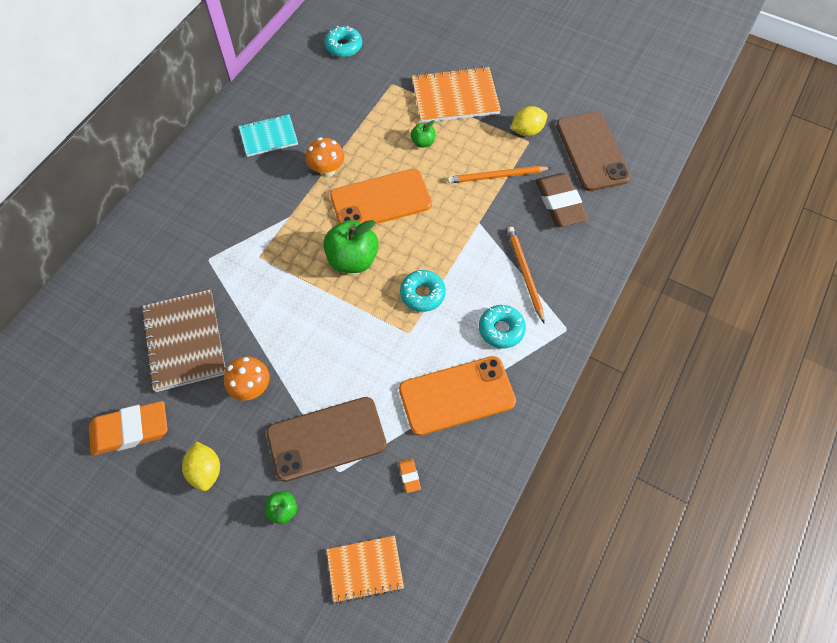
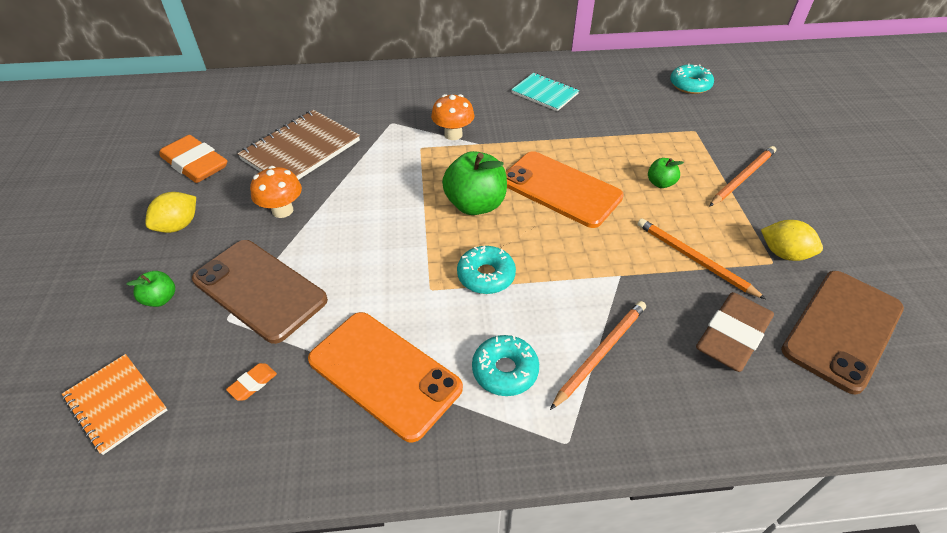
camera: 55 degrees right, 15 degrees down
(327, 170) = (552, 140): orange mushroom -> orange mushroom (453, 134)
(455, 97) = (742, 177): orange notebook -> orange pencil

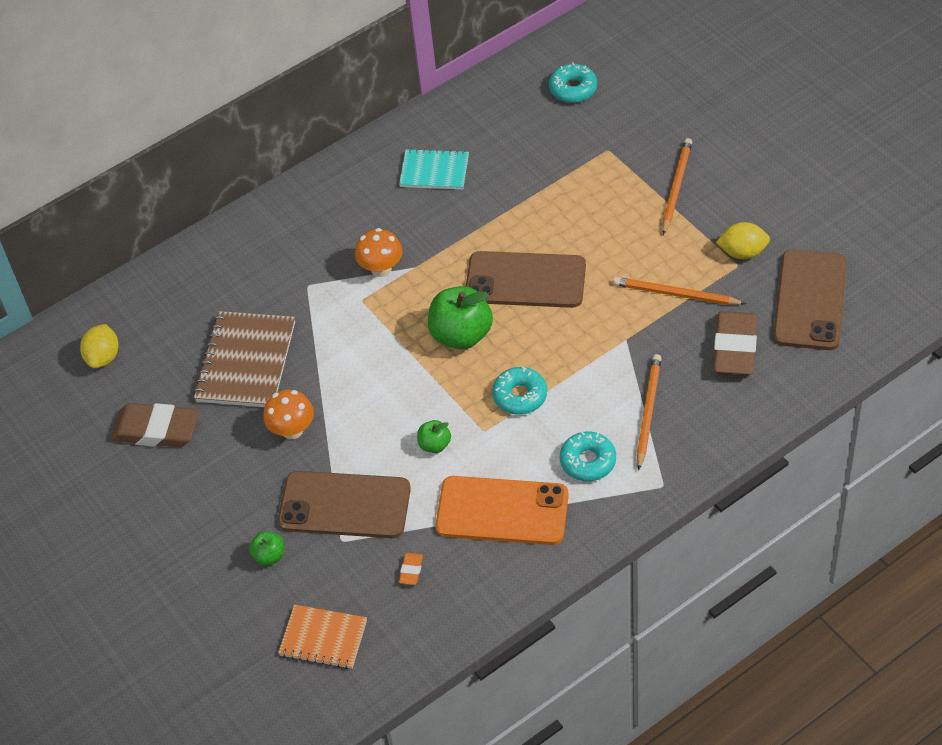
camera: 25 degrees left, 5 degrees up
(178, 226) = (211, 493): yellow lemon -> yellow lemon (103, 357)
(195, 164) = (156, 430): orange eraser -> brown eraser
(560, 189) = (525, 280): orange phone -> brown phone
(660, 183) = (609, 229): green apple -> green apple (435, 445)

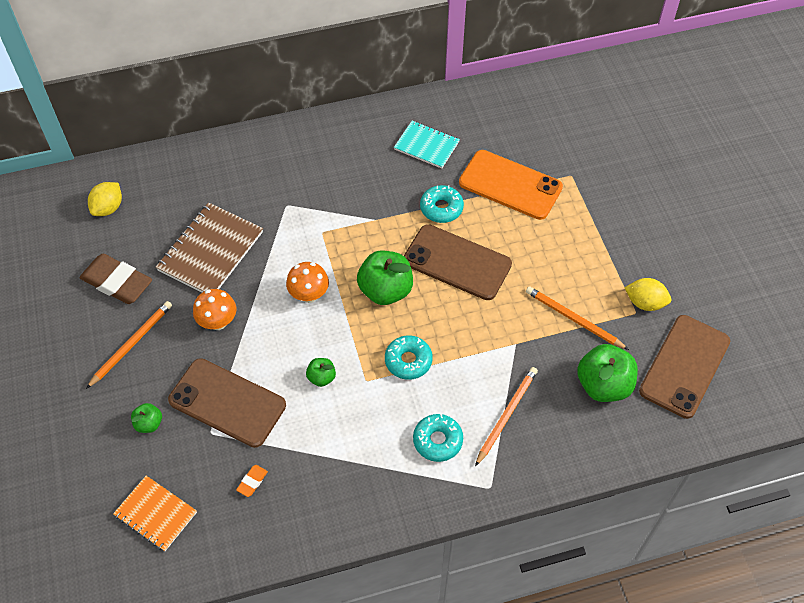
camera: 15 degrees right, 5 degrees up
(381, 269) = (349, 212): orange mushroom -> orange mushroom (309, 295)
(502, 511) = (348, 458): orange phone -> orange phone (510, 185)
(573, 89) = (565, 115): turquoise donut -> turquoise donut (441, 208)
(676, 187) = (613, 226): orange pencil -> orange pencil (131, 344)
(735, 347) = (603, 385): brown eraser -> green apple

